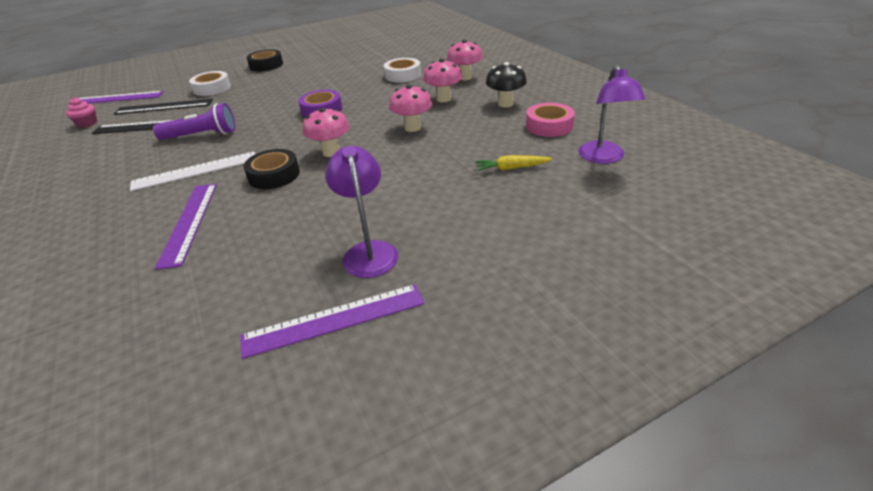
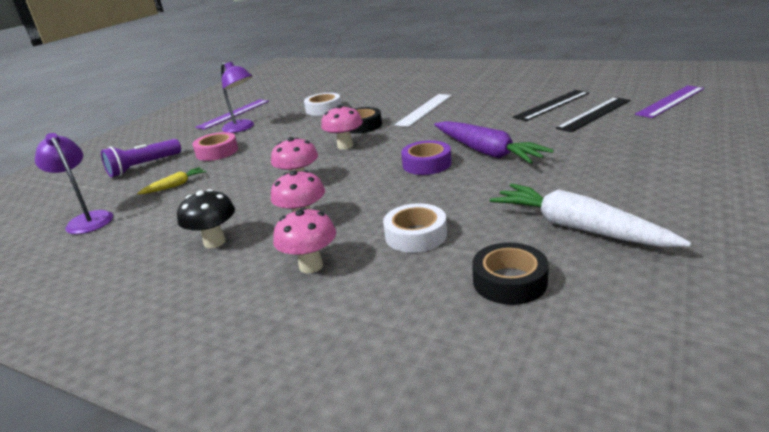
camera: 145 degrees right, 10 degrees down
(87, 123) = (608, 90): pink cupcake -> none
(189, 222) = (366, 102): purple ruler -> none
(201, 135) = (483, 118): purple flashlight -> purple flashlight (143, 166)
(212, 88) = (613, 136): white tape -> white tape (323, 109)
(266, 65) = (660, 177): black tape -> black tape (509, 281)
(278, 105) = (486, 152): none -> purple carrot
(343, 59) = (578, 228): none -> white carrot
(549, 126) = (147, 232): pink tape -> pink tape (217, 152)

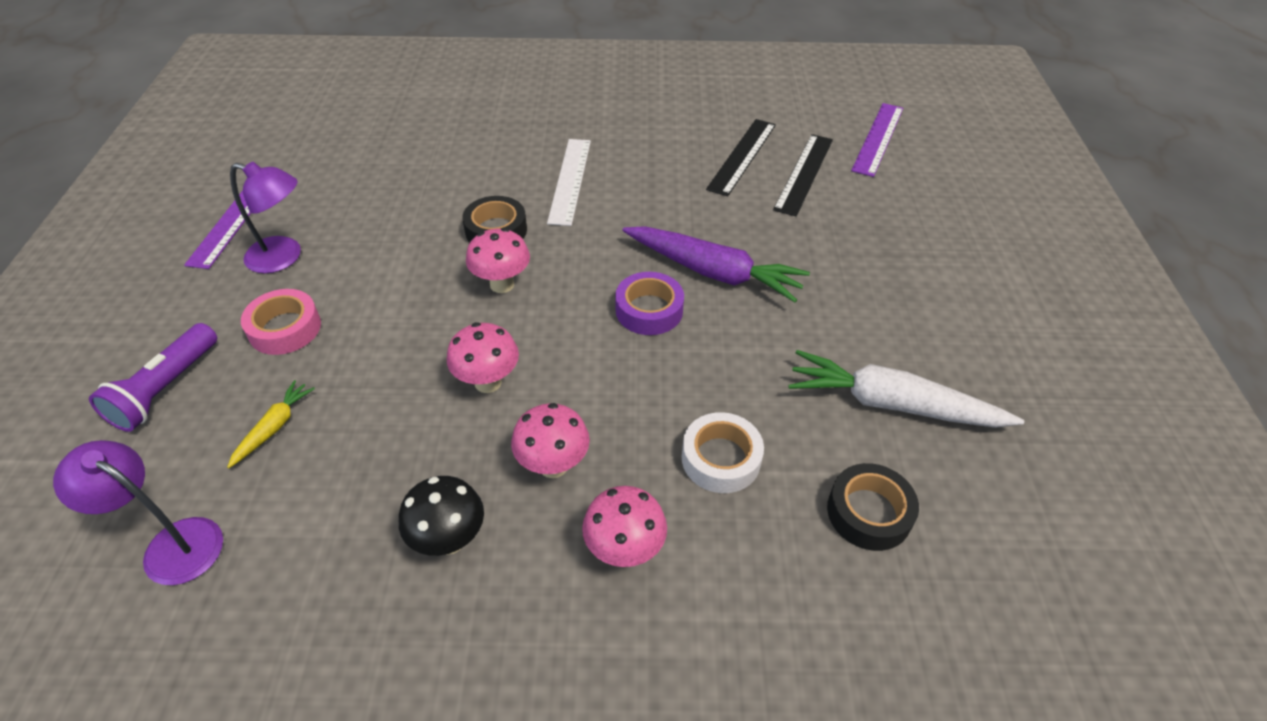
camera: 30 degrees left, 20 degrees up
(323, 109) = (400, 191): white tape -> none

